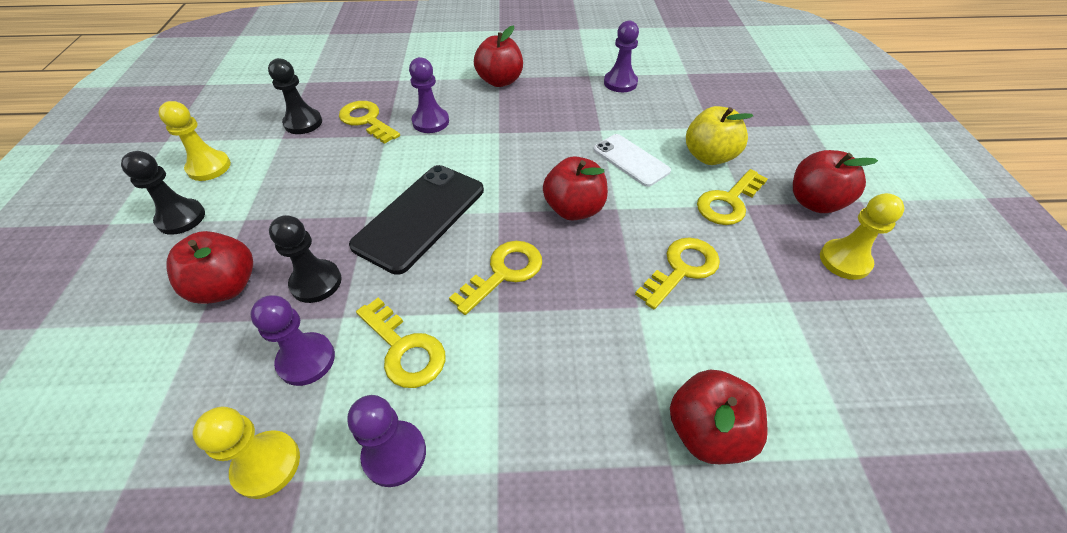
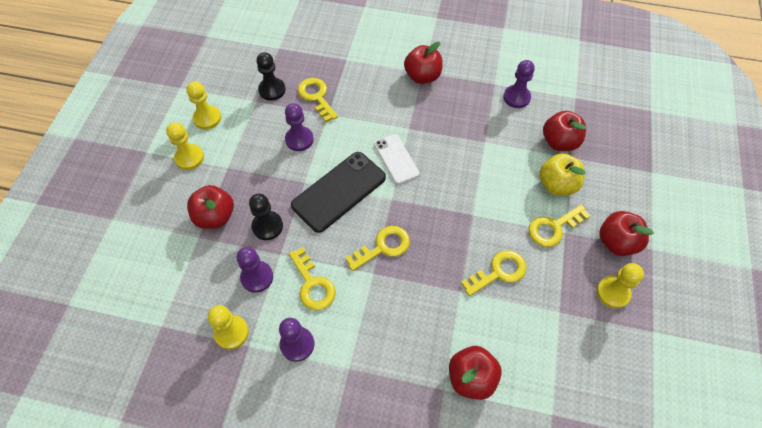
camera: 15 degrees right, 10 degrees up
(181, 218) = (189, 158): black pawn -> yellow pawn
(430, 122) = (362, 108): purple pawn -> purple pawn (299, 139)
(574, 209) = (442, 209): red apple -> red apple (559, 142)
(631, 160) = (497, 175): white phone -> white phone (396, 159)

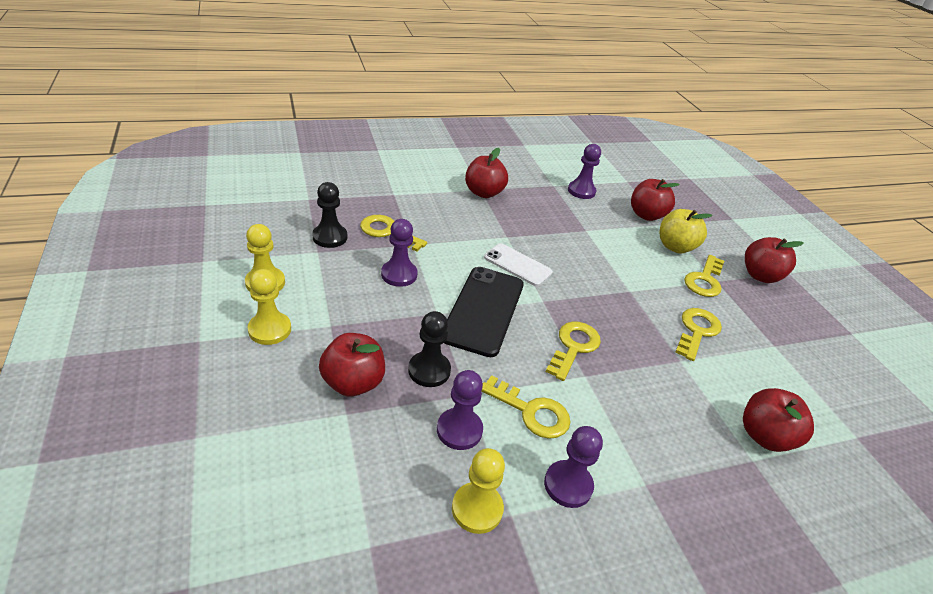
camera: 35 degrees left, 20 degrees down
(613, 293) = (796, 315): yellow pawn -> none

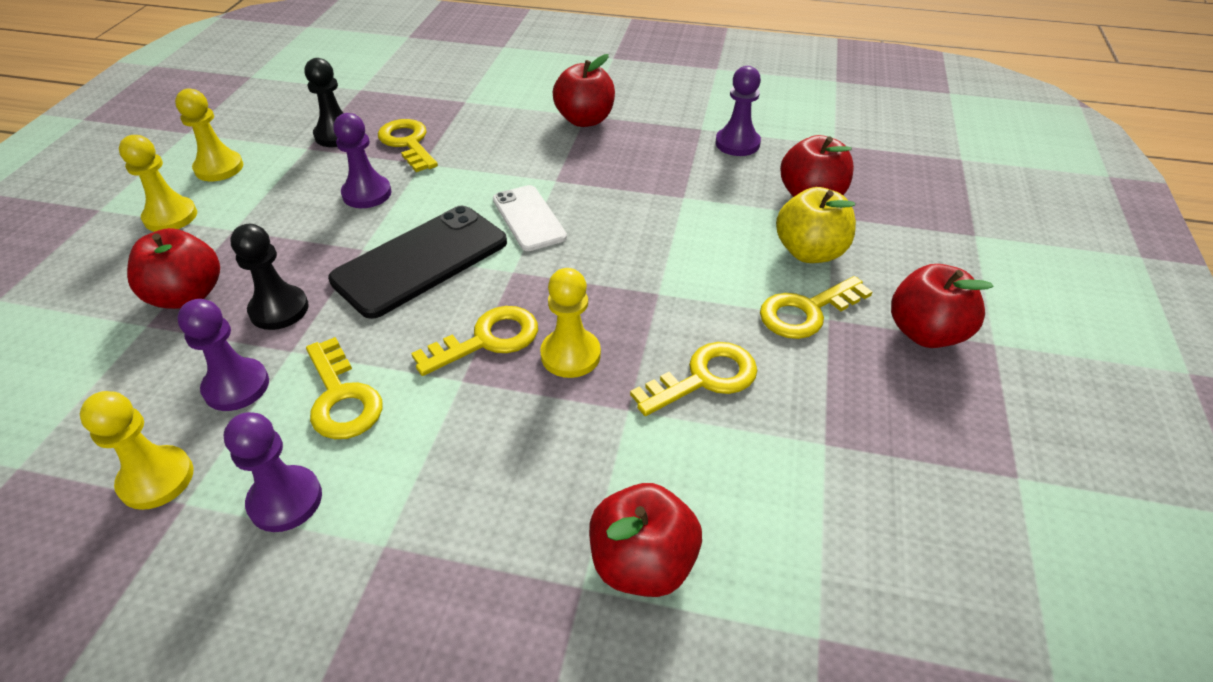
camera: 35 degrees right, 5 degrees up
(624, 340) = (570, 355): none -> yellow pawn

